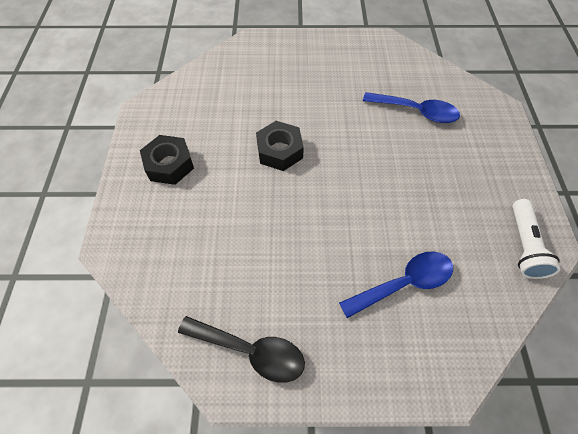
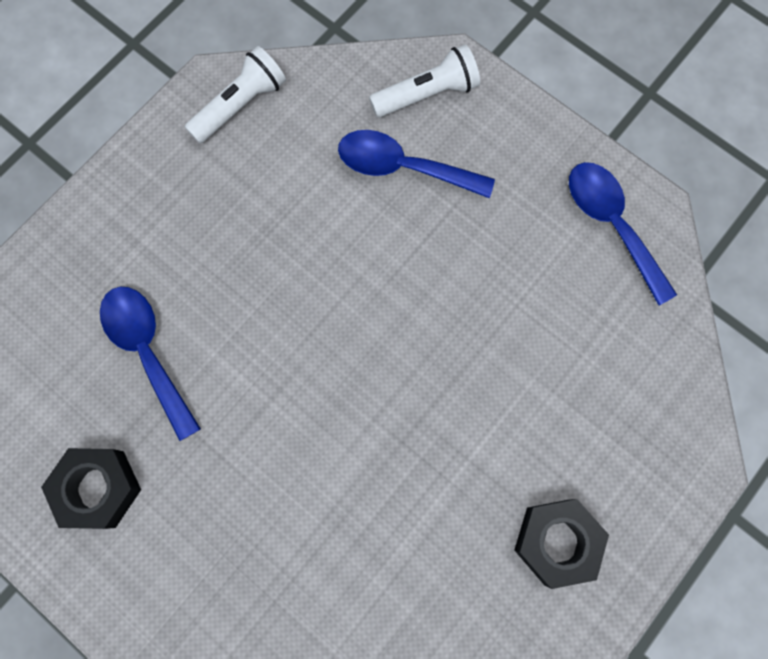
camera: 140 degrees left, 15 degrees up
(250, 350) = (612, 225): black spoon -> blue spoon
(279, 151) = (390, 441): black nut -> black nut (98, 488)
(441, 345) = (427, 94): none -> white flashlight

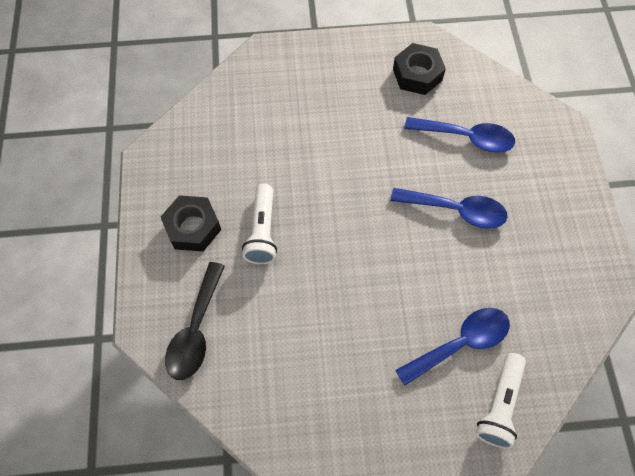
camera: 135 degrees right, 10 degrees down
(240, 105) = (583, 291): white flashlight -> white flashlight (262, 231)
(612, 225) = (310, 427): blue spoon -> blue spoon (455, 210)
(647, 415) = (196, 329): none -> black spoon

